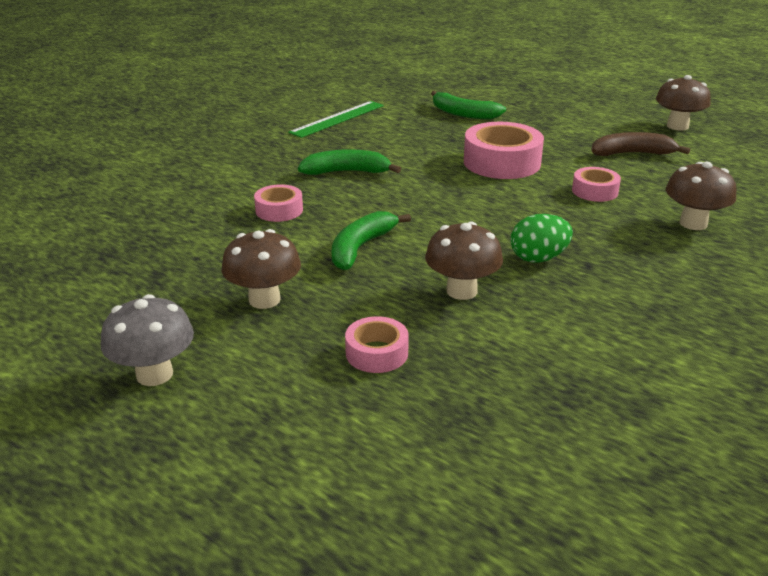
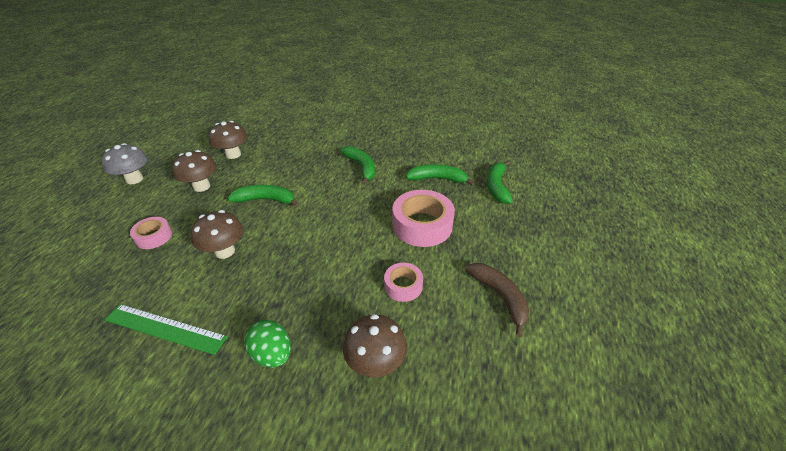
camera: 65 degrees right, 10 degrees up
(279, 210) = (299, 161): pink tape -> none
(337, 119) = (438, 142): green ruler -> green ruler (165, 328)
(420, 136) = (437, 179): none -> green banana
(538, 258) = (277, 276): green egg -> green egg (272, 354)
(677, 126) = (602, 322): brown mushroom -> brown mushroom (233, 154)

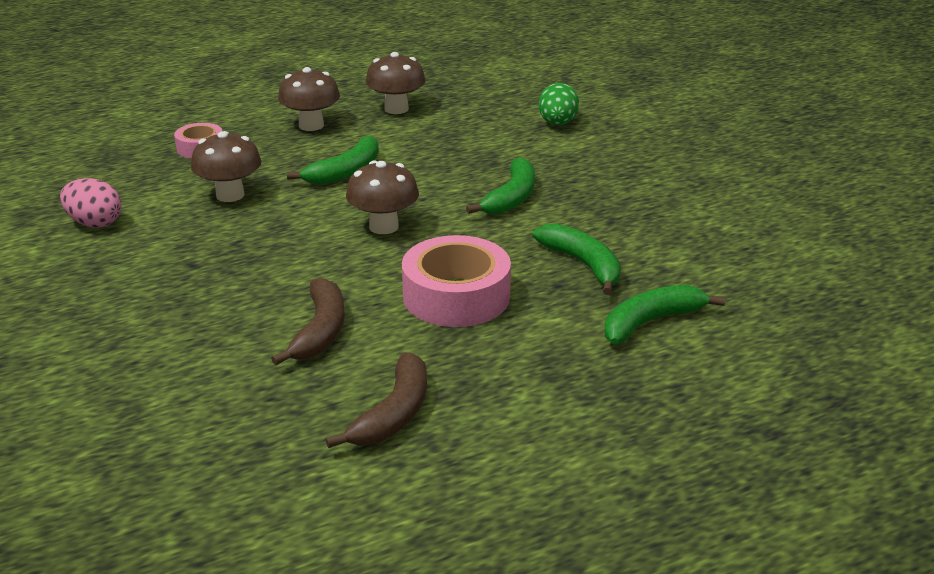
camera: 50 degrees right, 10 degrees down
(134, 179) = (268, 87): grey mushroom -> none
(165, 328) = (95, 223): green ruler -> pink egg
(266, 200) = (345, 172): green banana -> green banana turned 75 degrees clockwise
(272, 354) = (126, 296): green egg -> green egg (557, 123)
(375, 363) = (180, 364): brown mushroom -> brown mushroom (383, 227)
(403, 286) = (320, 331): pink tape -> brown banana

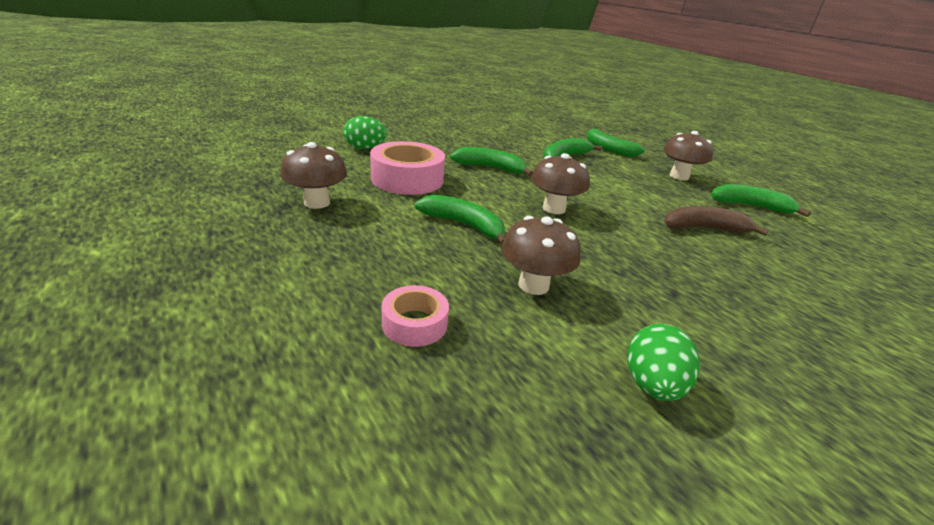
camera: 100 degrees left, 0 degrees up
(95, 223) = (652, 385): pink egg -> green egg
(311, 125) = (351, 247): brown mushroom -> brown mushroom (679, 176)
(394, 414) = (750, 206): brown banana -> green banana
(456, 296) = (625, 188): pink tape -> pink tape (407, 179)

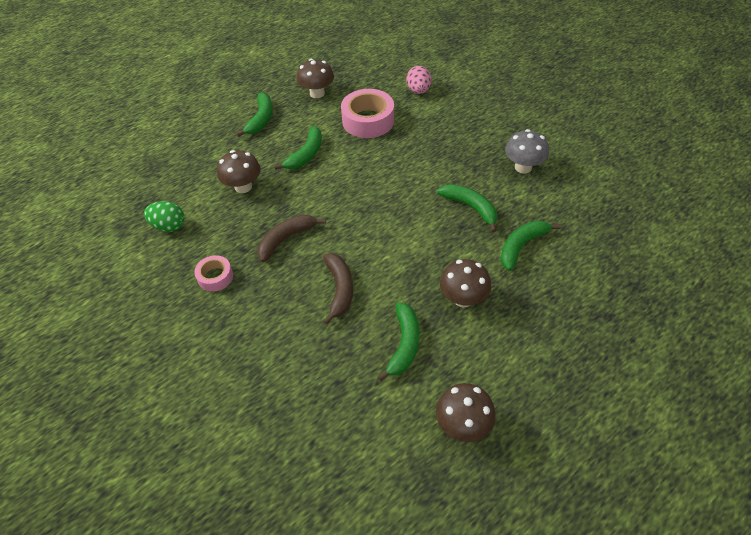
camera: 90 degrees right, 20 degrees up
(365, 148) = (418, 90): green egg -> pink egg
(414, 324) = (208, 148): pink tape -> pink tape (215, 277)
(490, 168) = (412, 159): green banana -> green banana (261, 119)
(510, 132) = (523, 167): none -> grey mushroom
(554, 208) = (346, 197): brown mushroom -> brown mushroom (463, 425)
(639, 255) = (286, 239): none -> brown banana

